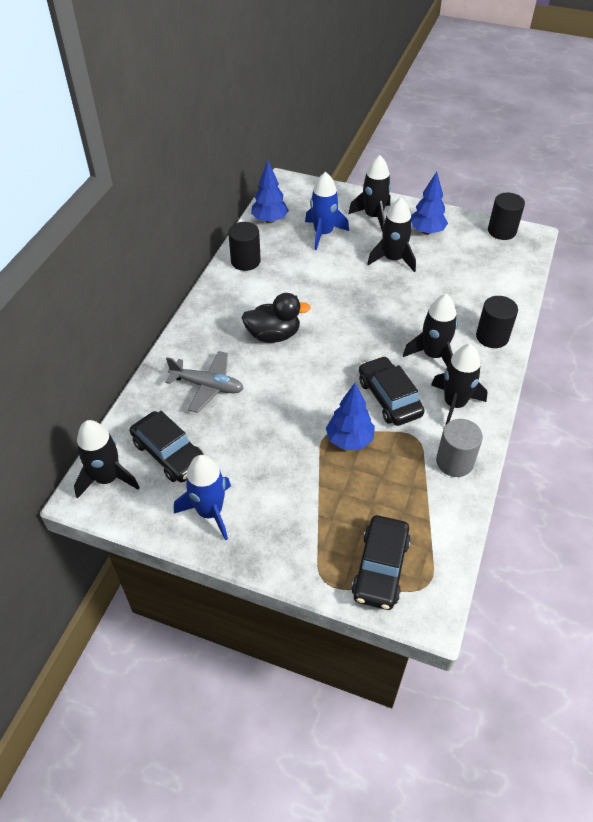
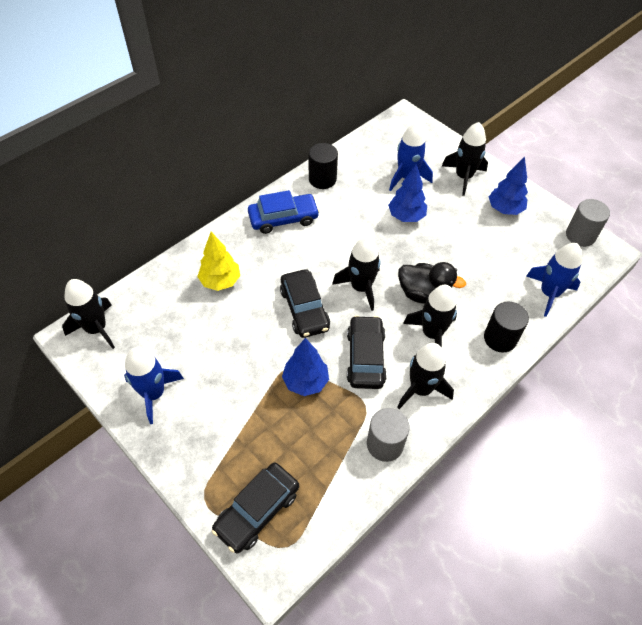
camera: 25 degrees right, 5 degrees up
(169, 453) = (154, 328): black car -> black car (304, 309)
(207, 386) = (220, 281): grey plane -> yellow tree
(231, 308) = (283, 218): none -> blue car
(269, 220) = (367, 148): blue tree -> blue tree (406, 216)
(273, 335) = (303, 257): black duck -> black duck (424, 294)
(393, 259) = (455, 225): black rocket -> black rocket (361, 287)
(501, 231) = (580, 235): black cylinder -> grey cylinder
(507, 286) = (549, 293): none -> blue rocket

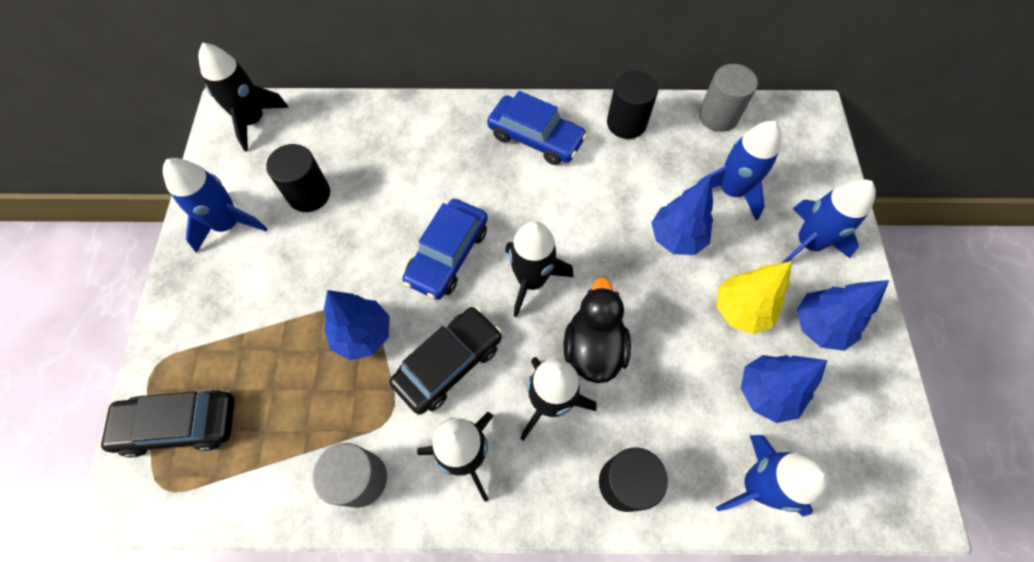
camera: 45 degrees right, 10 degrees up
(186, 340) = (309, 194): none -> black cylinder
(220, 281) = (402, 159): yellow tree -> yellow tree (740, 310)
(304, 309) = (447, 255): black car -> blue car
(424, 294) = (593, 348): black duck -> black duck turned 150 degrees counterclockwise
(463, 177) = (808, 243): black rocket -> blue rocket
(513, 253) = (766, 393): none -> blue tree
(580, 235) = (894, 448): grey cylinder -> grey cylinder (718, 116)

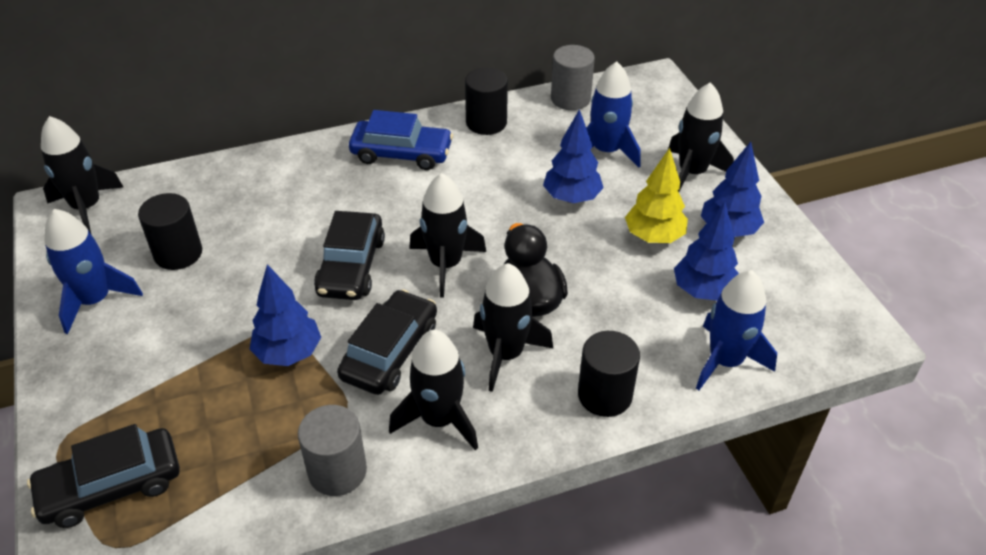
camera: 20 degrees left, 20 degrees down
(447, 255) = (351, 266): blue car -> black car
(808, 243) = (692, 173): blue rocket -> black rocket

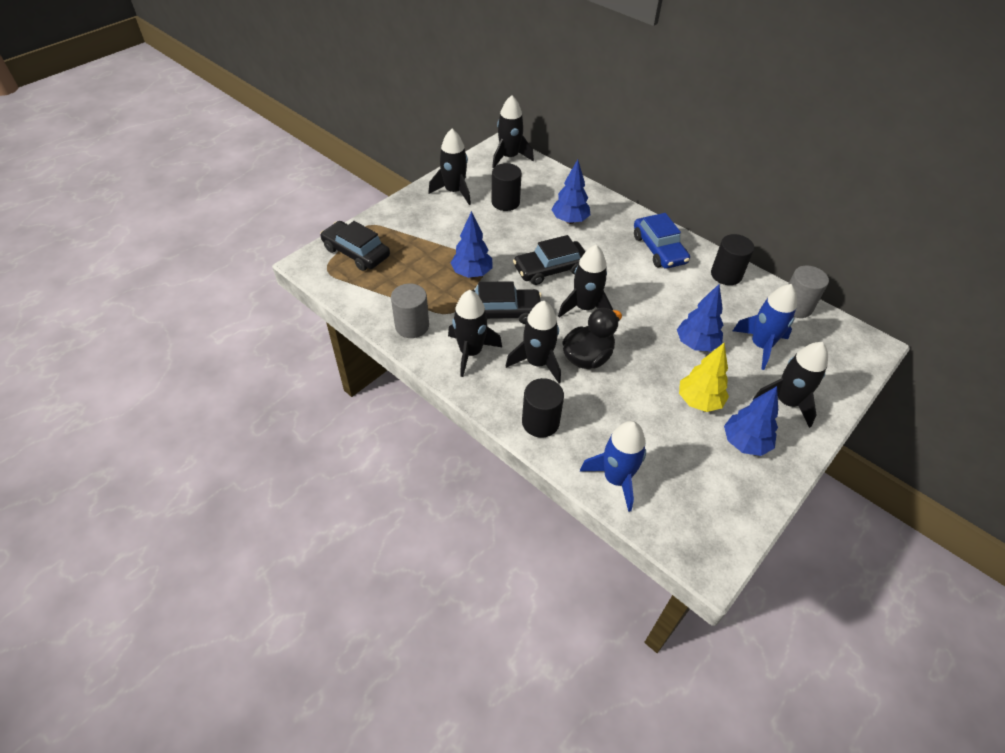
camera: 60 degrees right, 5 degrees up
(95, 300) = (454, 191): blue rocket -> black rocket
(703, 291) = (670, 446): blue tree -> blue tree (570, 220)

